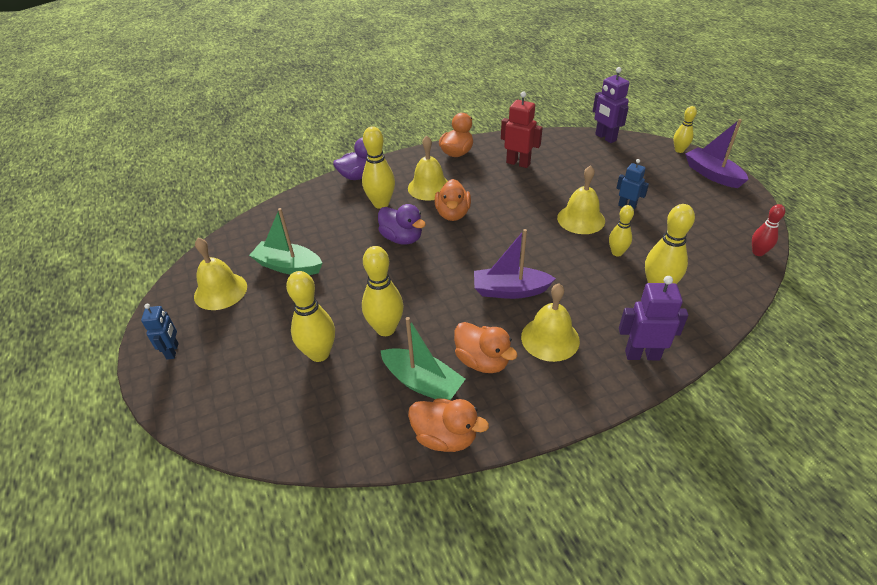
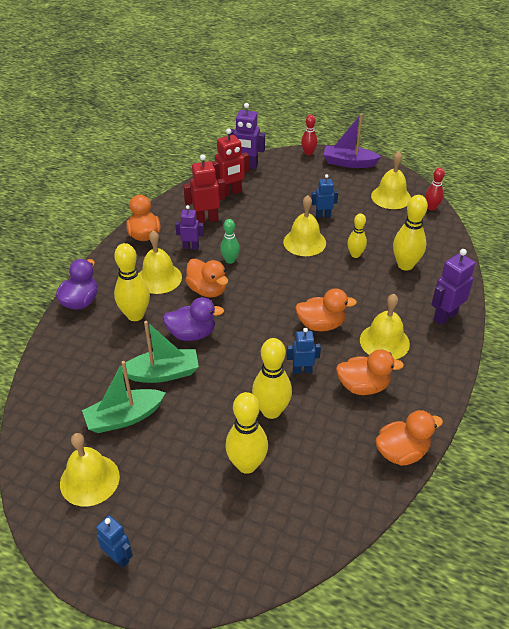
camera: 45 degrees left, 0 degrees up
(422, 382) = (344, 429): green boat -> green boat (163, 373)
(448, 315) = (302, 370): none -> blue robot
(480, 177) = (191, 247): none -> purple robot
(498, 201) = (230, 260): none -> green bowling pin
(510, 290) = (321, 325): purple boat -> orange duck
(564, 152) = (230, 193): none -> red robot
(679, 150) = (308, 153): yellow bowling pin -> red bowling pin
(721, 222) = (391, 197): none -> yellow bell

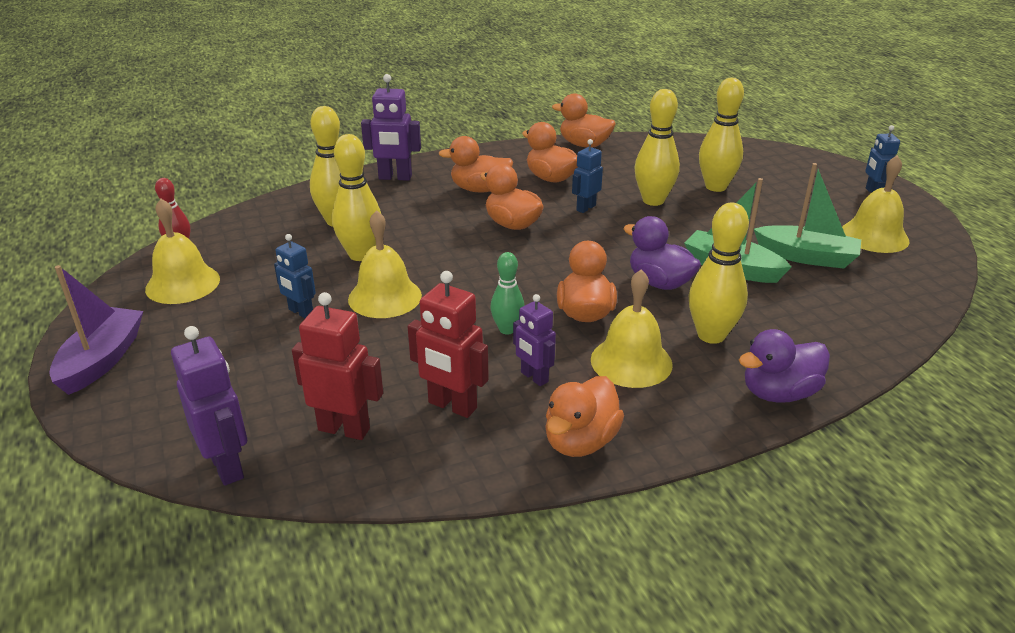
camera: 135 degrees left, 10 degrees down
(302, 370) = (585, 208): blue robot -> blue robot turned 90 degrees clockwise
(308, 153) = (101, 419): red bowling pin -> none
(349, 163) = (102, 360): purple boat -> purple boat turned 135 degrees counterclockwise
(355, 254) = (361, 255): yellow bowling pin -> yellow bowling pin, size x1.64
(384, 341) = (479, 189): yellow bell -> orange duck

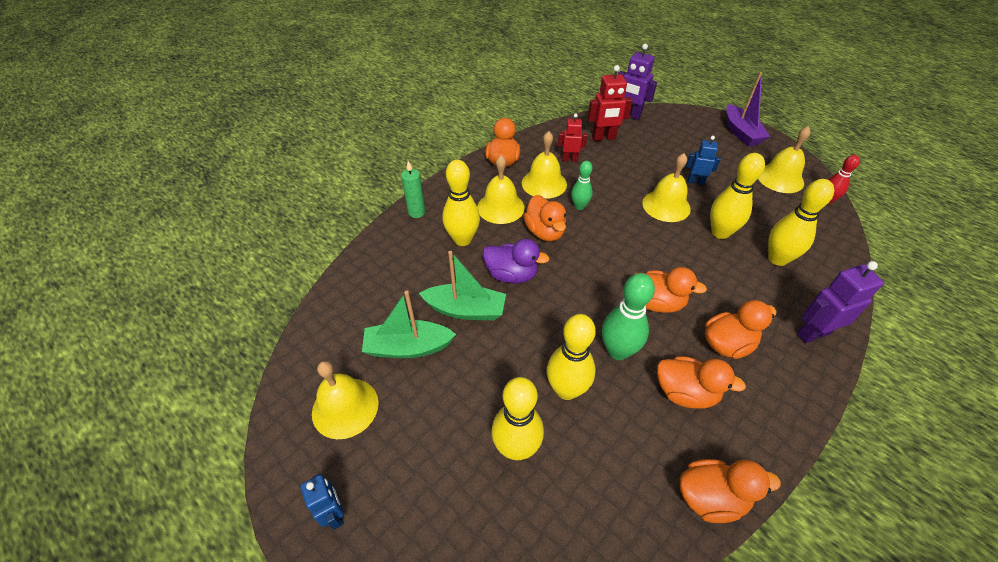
camera: 155 degrees right, 15 degrees up
(452, 406) = (569, 159): red robot -> red robot, size x0.65
(534, 377) = (544, 183): purple robot -> yellow bell
(585, 208) = (618, 351): blue robot -> green bowling pin
(779, 393) = (416, 212): purple duck -> green candle

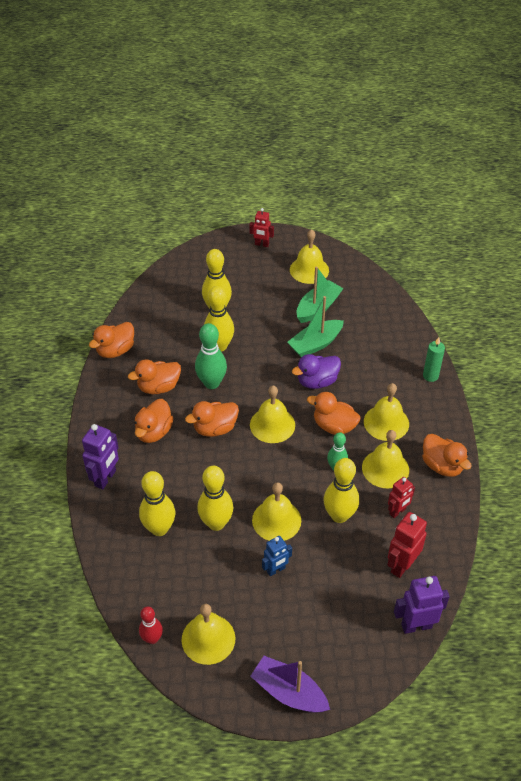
camera: 135 degrees right, 0 degrees up
(335, 514) = (261, 244): blue robot -> red robot
(462, 239) = (375, 380): yellow bowling pin -> yellow bowling pin (339, 515)
(597, 269) = (272, 425): none -> yellow bell

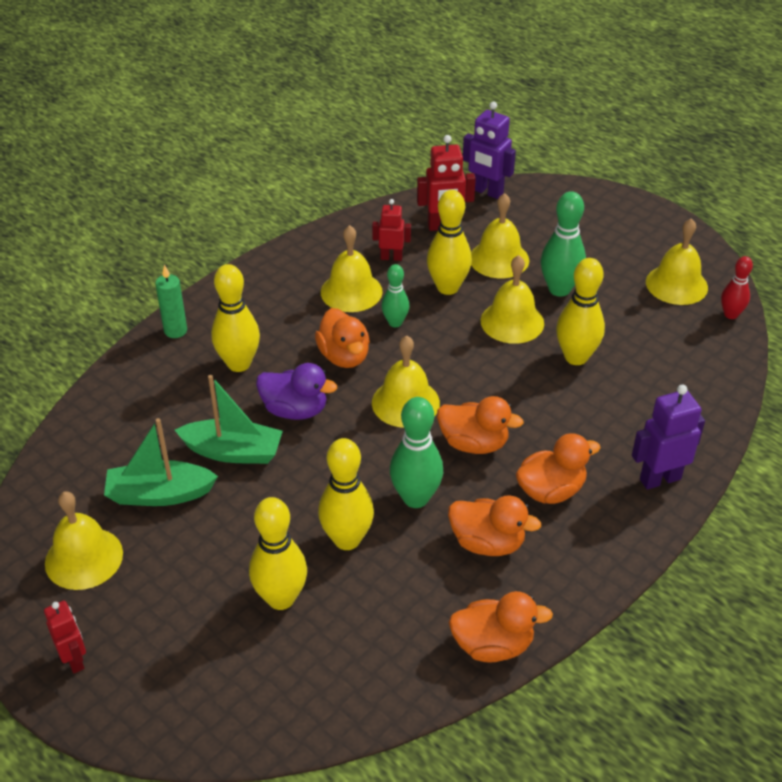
camera: 135 degrees left, 5 degrees down
(159, 528) = (642, 390): yellow bowling pin -> yellow bowling pin (239, 364)
(276, 570) = (559, 289): blue robot -> green bowling pin
(289, 692) = (640, 219): purple boat -> none
(386, 422) = (289, 324): yellow bell -> yellow bell (499, 259)
(442, 466) = (298, 260): orange duck -> none

